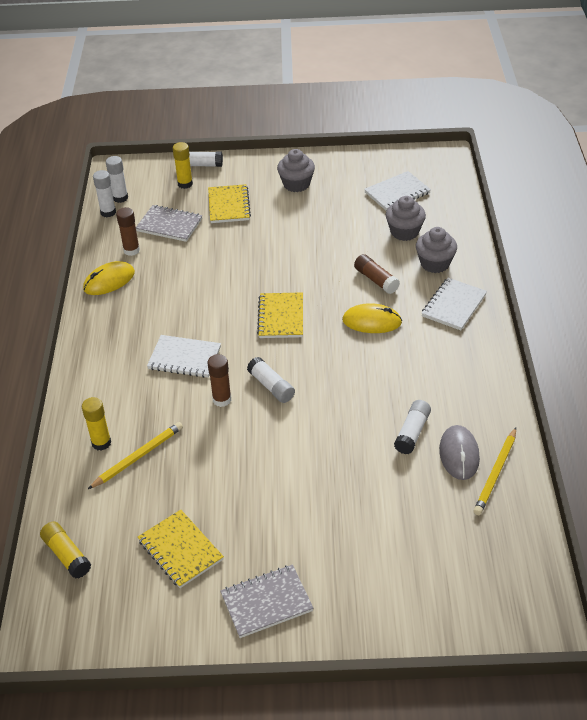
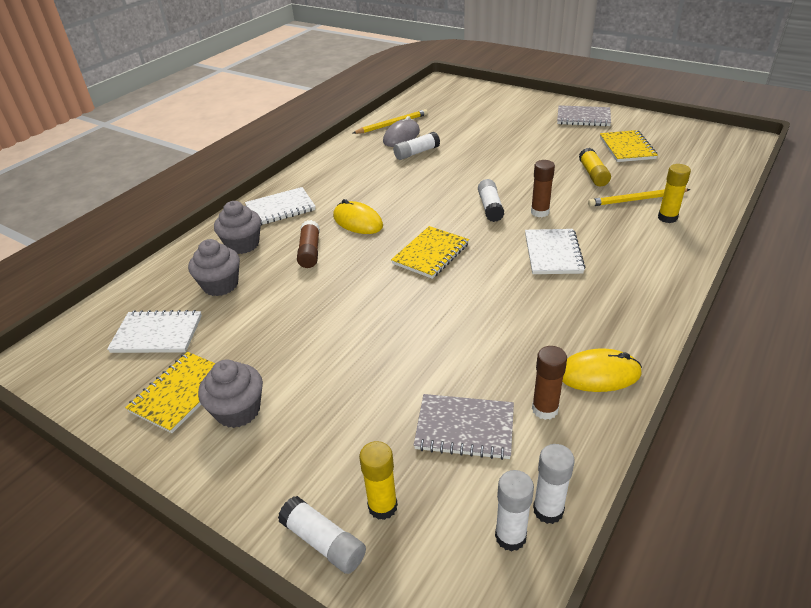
camera: 145 degrees left, 5 degrees down
(66, 555) = (716, 166): yellow glue stick -> yellow glue stick (593, 174)
(169, 225) = (464, 428): grey notebook -> grey notebook turned 45 degrees counterclockwise
(184, 358) = (553, 253): white notebook -> white notebook turned 45 degrees clockwise
(229, 205) = (357, 421): yellow notebook -> yellow notebook (181, 393)

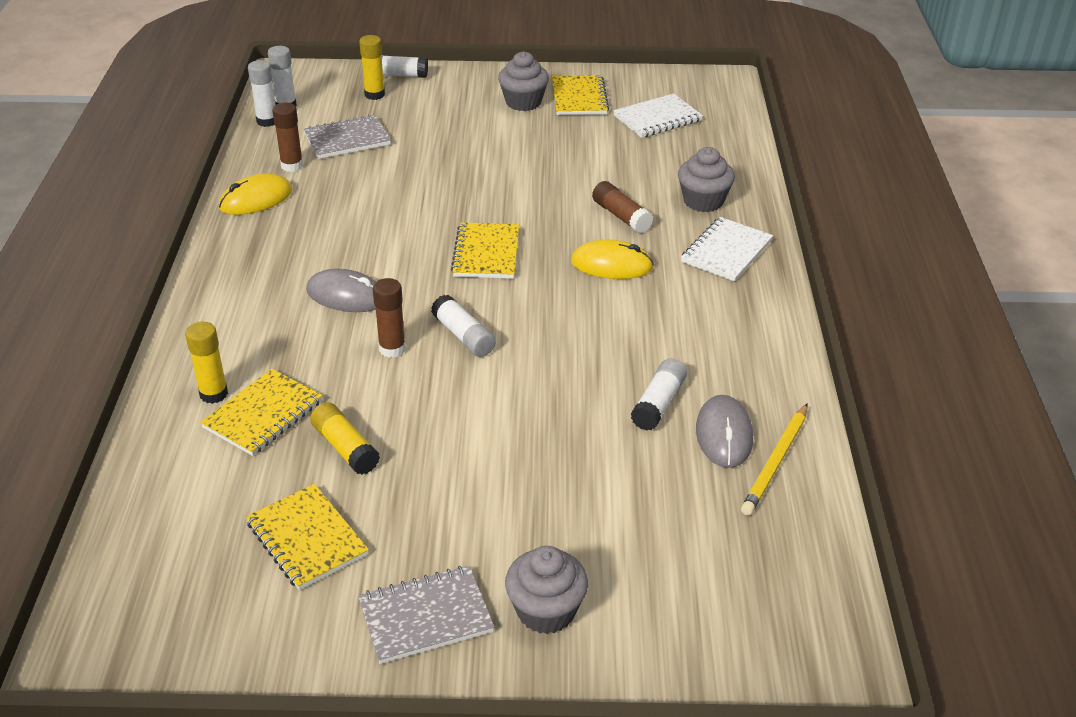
camera: 145 degrees right, 0 degrees up
(220, 285) = (664, 163): grey cupcake -> grey cupcake (546, 611)
(553, 253) = (346, 296): white notebook -> grey mouse
(636, 199) = (263, 415): yellow pencil -> yellow notebook

